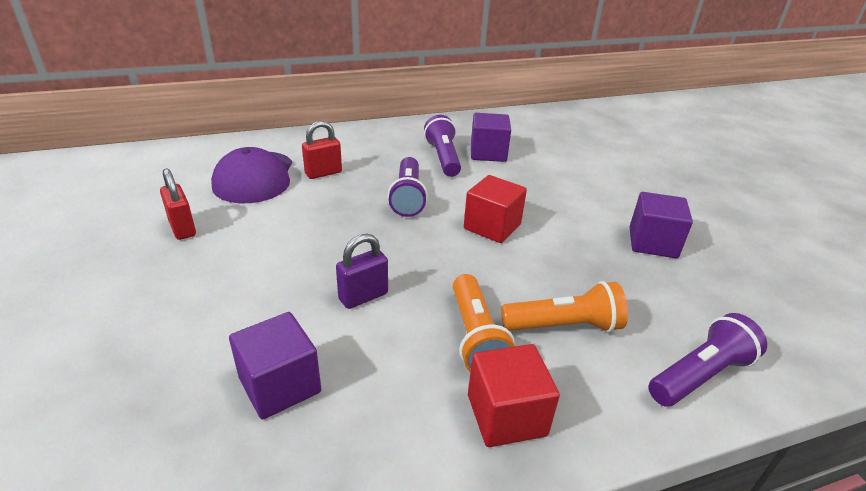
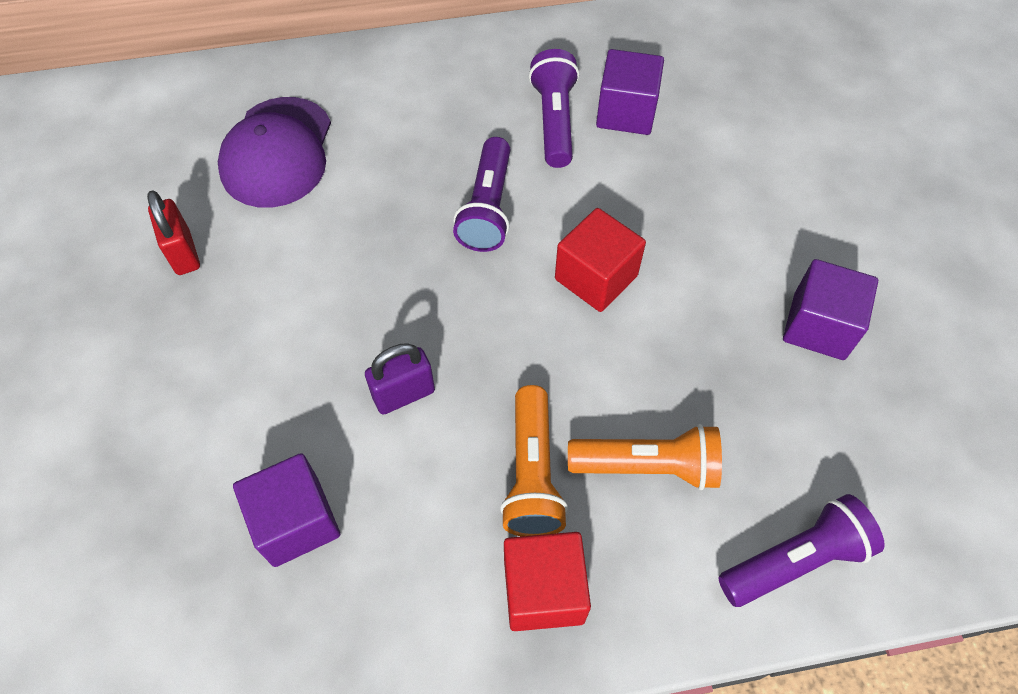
camera: 10 degrees right, 25 degrees up
(323, 173) = (374, 148): red padlock -> none

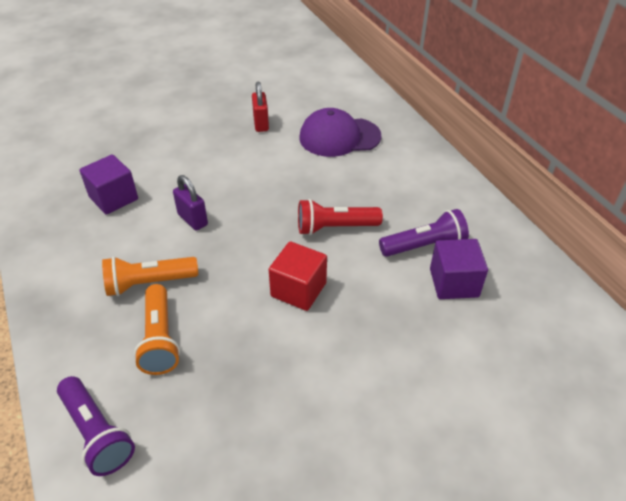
camera: 75 degrees right, 15 degrees down
(183, 253) = (261, 124): red padlock -> red padlock turned 60 degrees counterclockwise
(487, 208) = (335, 227): purple flashlight -> red flashlight
(543, 590) = (76, 301): red cube -> none
(819, 326) = (295, 433): purple cube -> none

